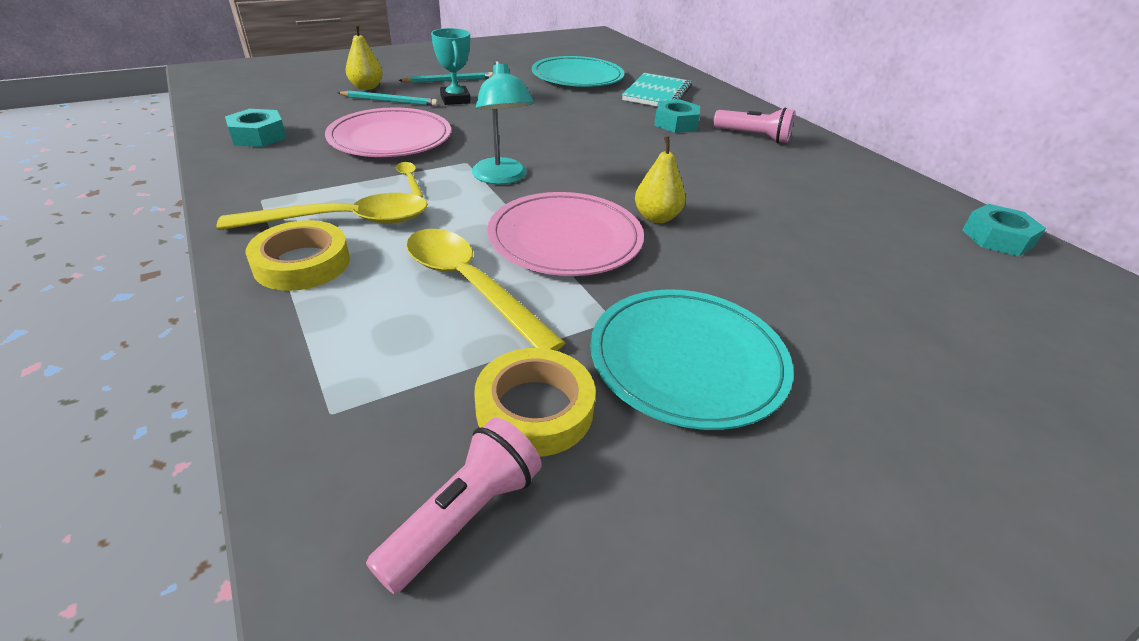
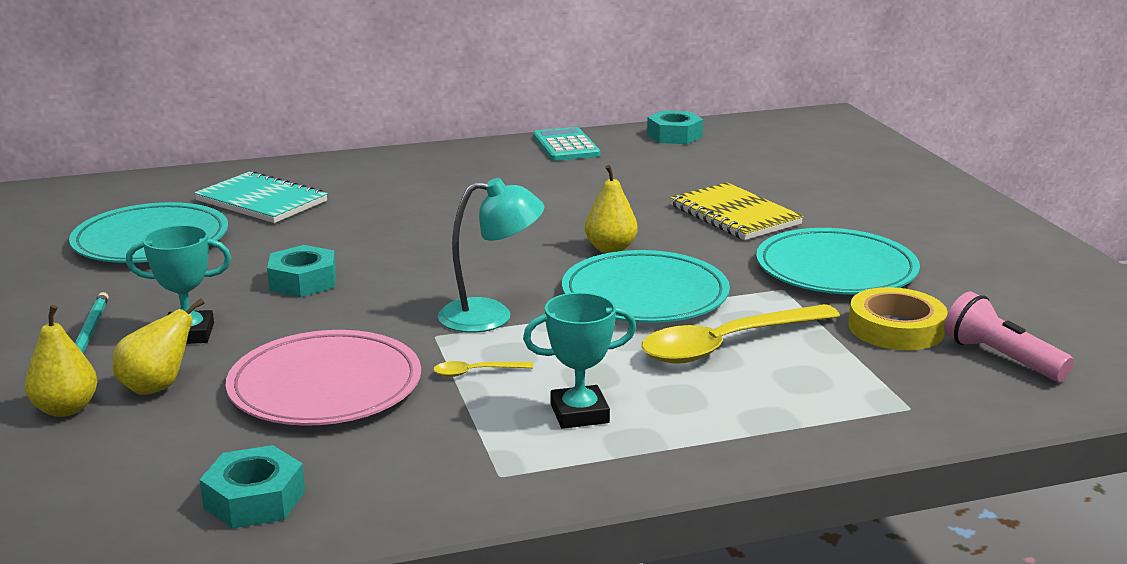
camera: 75 degrees left, 15 degrees down
(302, 263) = (674, 435): yellow tape -> none
(343, 221) = (579, 413): yellow spoon -> turquoise trophy
(390, 101) = (157, 387): turquoise pencil -> yellow pear
(565, 239) = (645, 294): pink plate -> turquoise plate
(675, 123) = (372, 206): turquoise nut -> turquoise nut (303, 281)
(753, 136) = (433, 176): pink flashlight -> none
(796, 284) = (734, 215): none -> yellow notebook
(887, 183) = (566, 146): none -> turquoise calculator

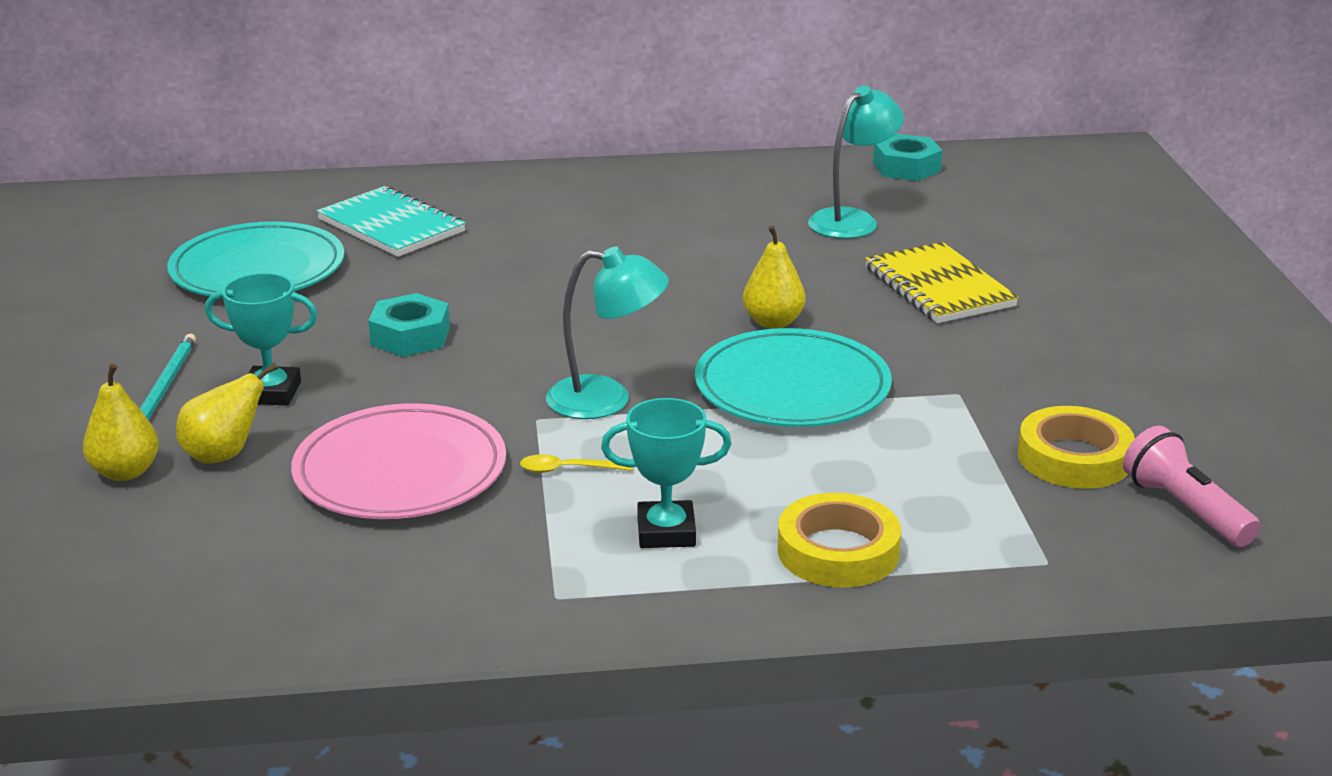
camera: 10 degrees right, 5 degrees up
(254, 499) = (293, 597): turquoise nut -> none
(566, 146) = (768, 173): turquoise calculator -> none
(646, 173) = (852, 220): none -> turquoise lamp
(727, 345) = (865, 461): yellow spoon -> none
(733, 415) = (838, 551): none -> yellow tape
(836, 269) = (1033, 372): turquoise plate -> none

